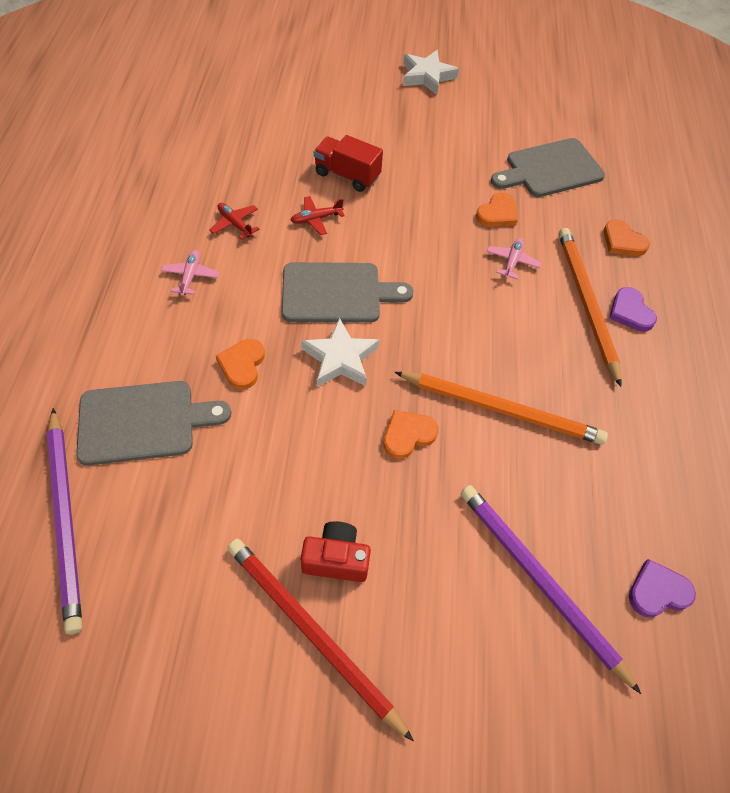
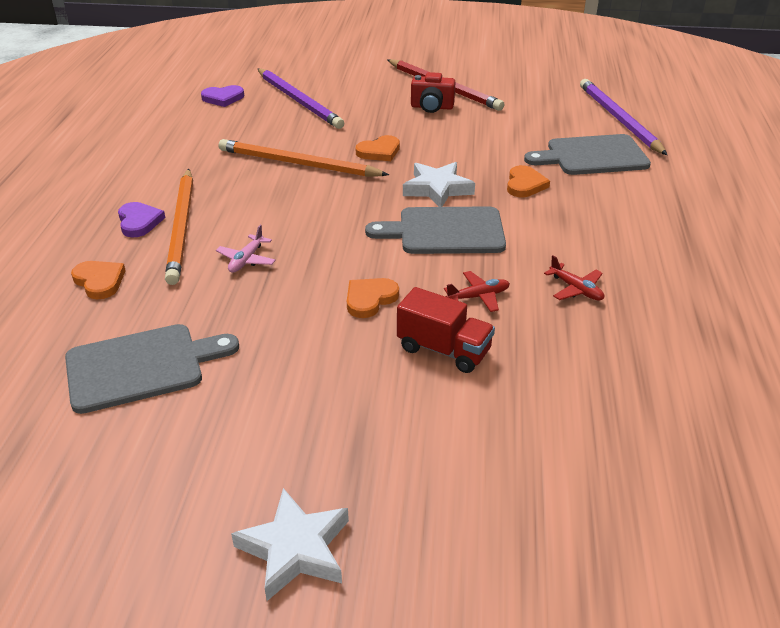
camera: 175 degrees left, 20 degrees down
(190, 276) = (603, 242): pink plane -> none
(497, 213) = (244, 307): orange heart -> orange heart (370, 299)

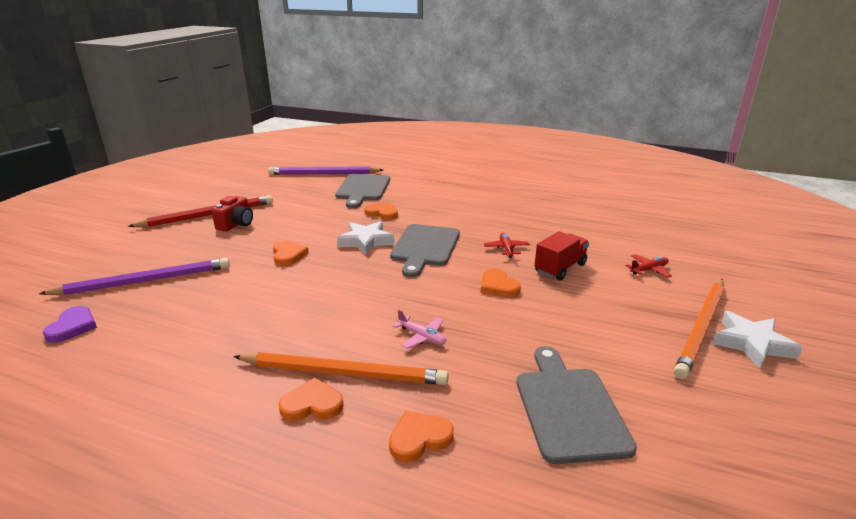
camera: 75 degrees left, 10 degrees down
(139, 222) = (312, 404): purple heart -> orange heart
(298, 164) = (273, 294): orange pencil -> orange pencil (701, 328)
(576, 289) = (507, 220): red plane -> red plane (649, 270)

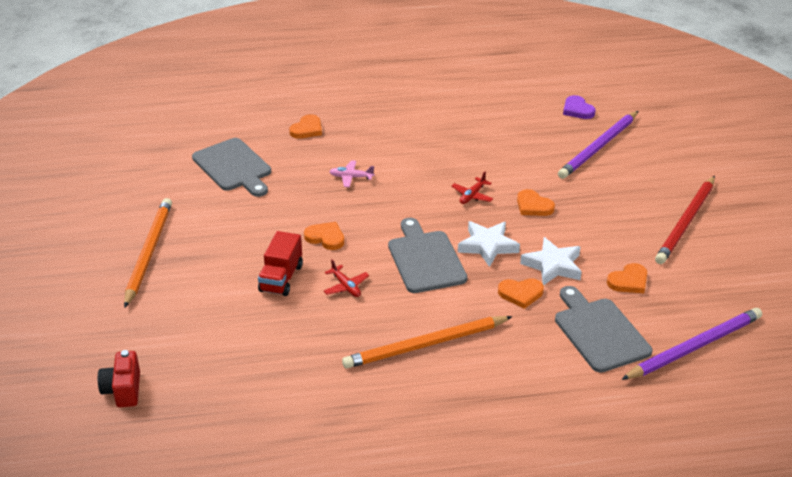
camera: 150 degrees right, 10 degrees up
(236, 224) = (637, 221): red camera -> red camera (123, 390)
(312, 404) = (377, 124): orange heart -> orange heart (628, 281)
(344, 373) = (378, 142): orange pencil -> orange pencil (425, 345)
(649, 270) = (195, 307): red plane -> red plane (472, 195)
(751, 344) = (111, 251): white star -> white star (553, 265)

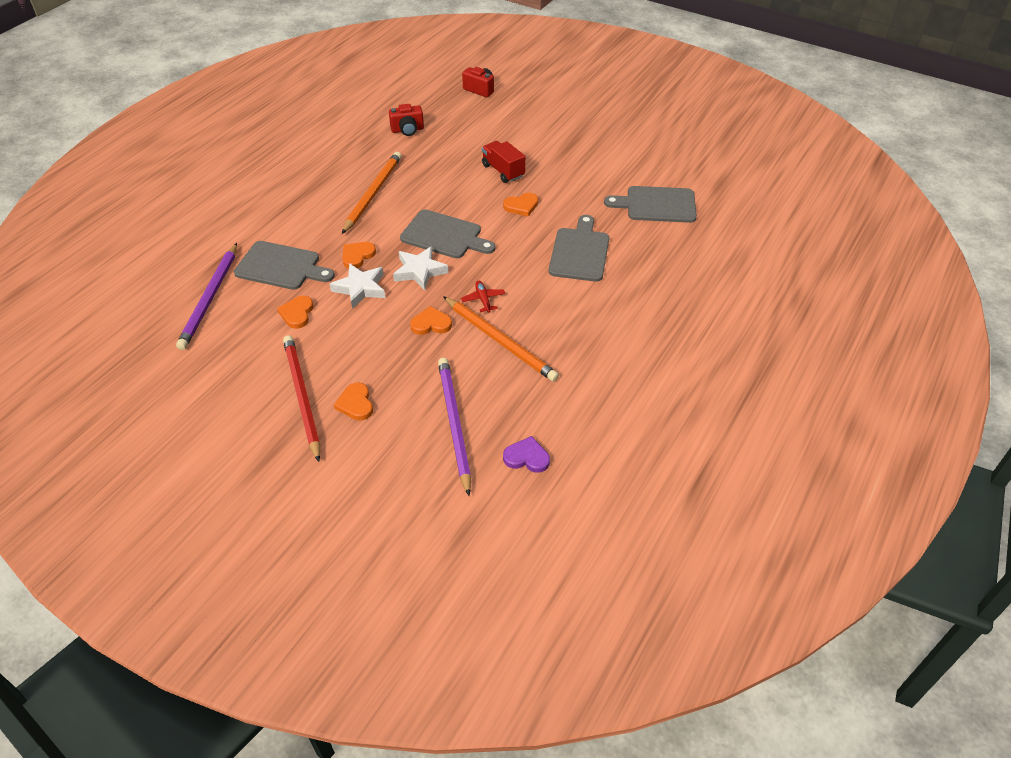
camera: 130 degrees right, 10 degrees up
(148, 253) = (591, 135): orange pencil -> orange pencil (500, 341)
(280, 397) = (407, 130): none -> red camera
(307, 129) = (675, 263): orange heart -> orange heart (355, 404)
(346, 286) = (462, 191): red plane -> none
(351, 177) = (579, 252): pink plane -> grey cutting board

